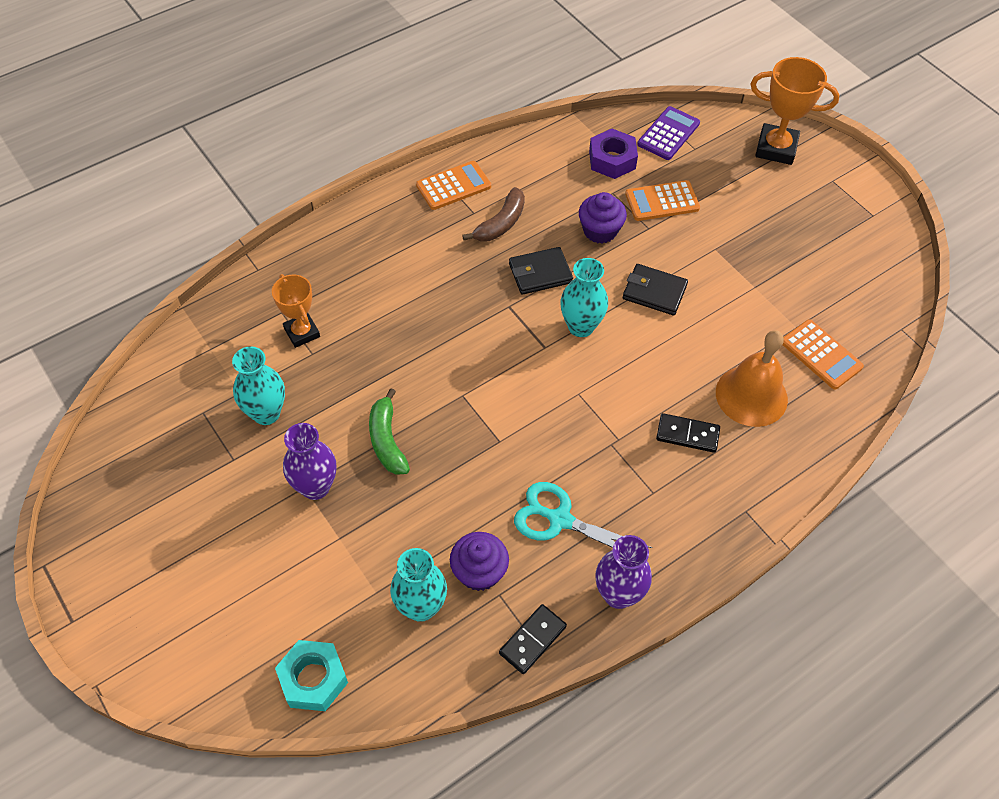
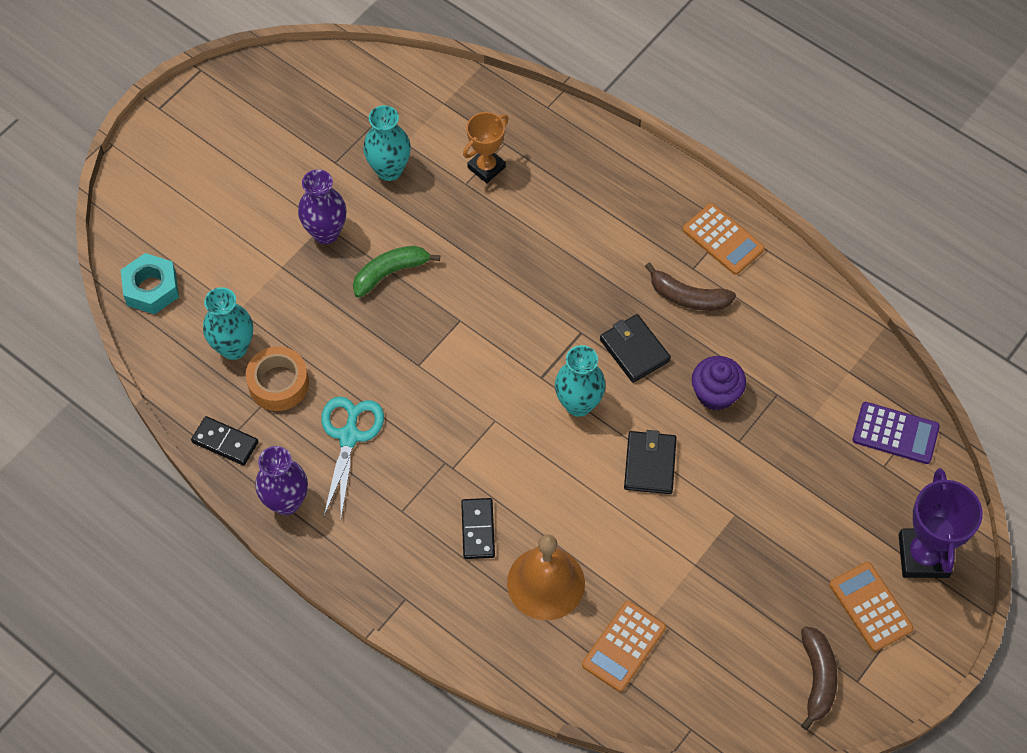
camera: 75 degrees right, 5 degrees up
(479, 572) = (278, 383): purple cupcake -> orange tape
(612, 160) = (827, 383): purple nut -> none
(662, 201) = (784, 447): orange calculator -> orange calculator (870, 606)
(776, 148) = (923, 556): orange trophy -> purple trophy
(867, 238) = (817, 678): none -> brown banana

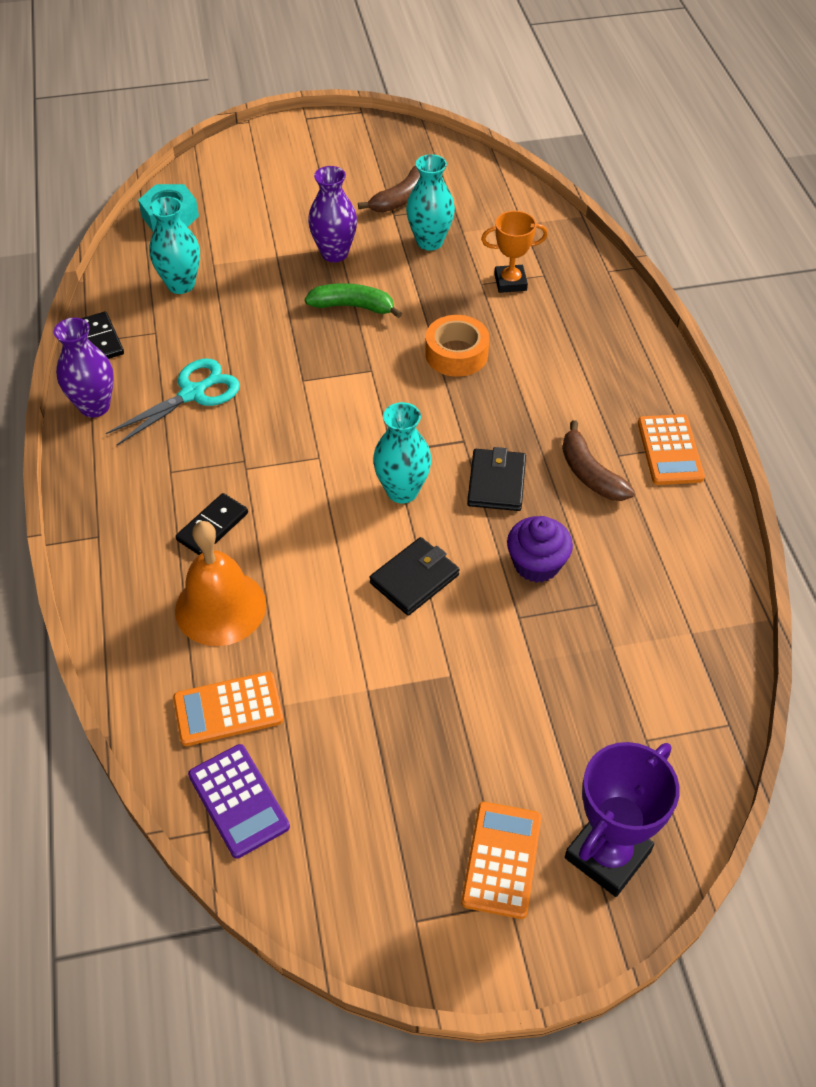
camera: 40 degrees right, 10 degrees down
(278, 383) = (184, 326): orange tape -> orange tape (456, 354)
(817, 678) = (377, 884): brown banana -> brown banana (401, 199)
(895, 433) = (688, 719): purple calculator -> purple calculator (238, 801)

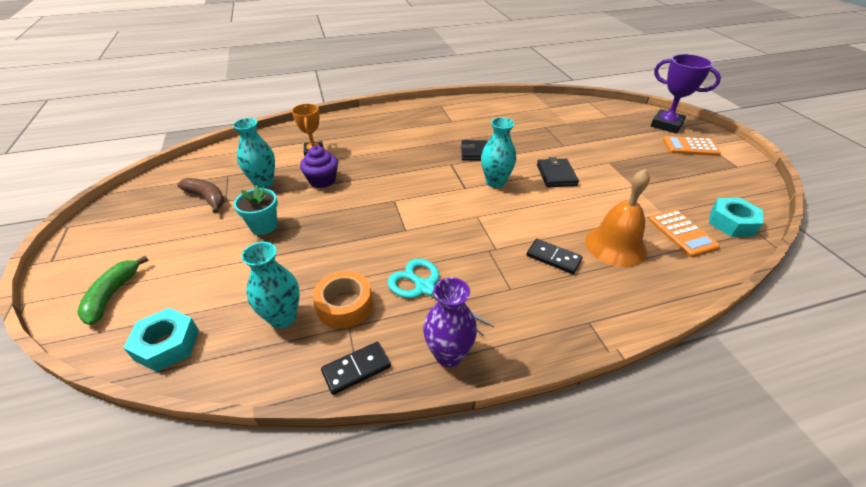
camera: 95 degrees left, 10 degrees down
(238, 801) = (731, 223): purple calculator -> turquoise nut
(334, 253) = (264, 226): purple vase -> turquoise flower pot
(353, 306) = (328, 212): green banana -> green banana (112, 295)
(414, 579) = (556, 175): black wallet -> black wallet turned 45 degrees clockwise
(456, 354) = (378, 168): orange tape -> orange tape (344, 305)
(536, 564) = (529, 141): purple cupcake -> purple cupcake (322, 180)
(590, 474) = (466, 128): brown banana -> none
(669, 450) = (445, 109): orange calculator -> none

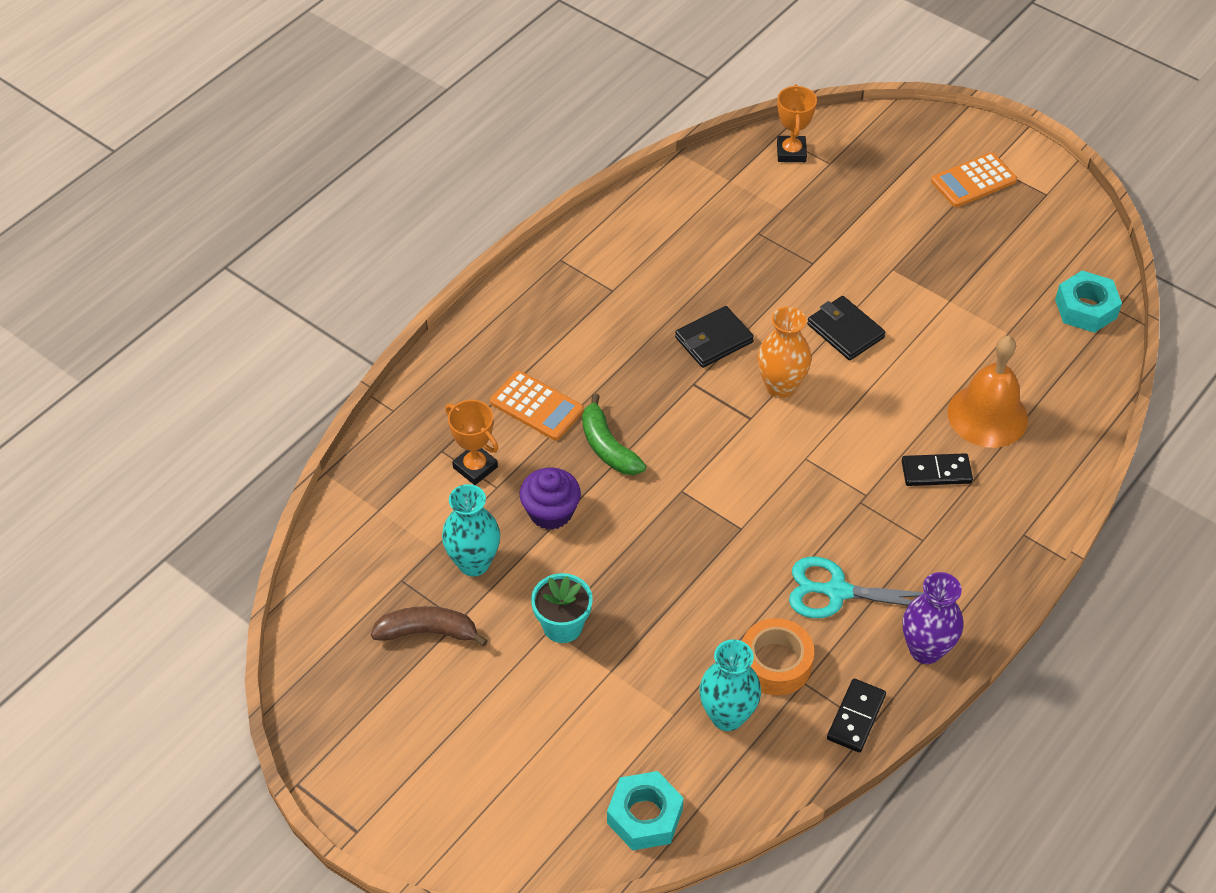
camera: 35 degrees left, 10 degrees up
(112, 295) = (504, 815): green banana -> green banana (608, 447)
(495, 182) = (780, 387): turquoise vase -> orange vase
(590, 108) = (791, 152): none -> orange trophy
(666, 125) = (918, 143): purple trophy -> none
(682, 233) = (1044, 356): orange calculator -> orange calculator (536, 406)

